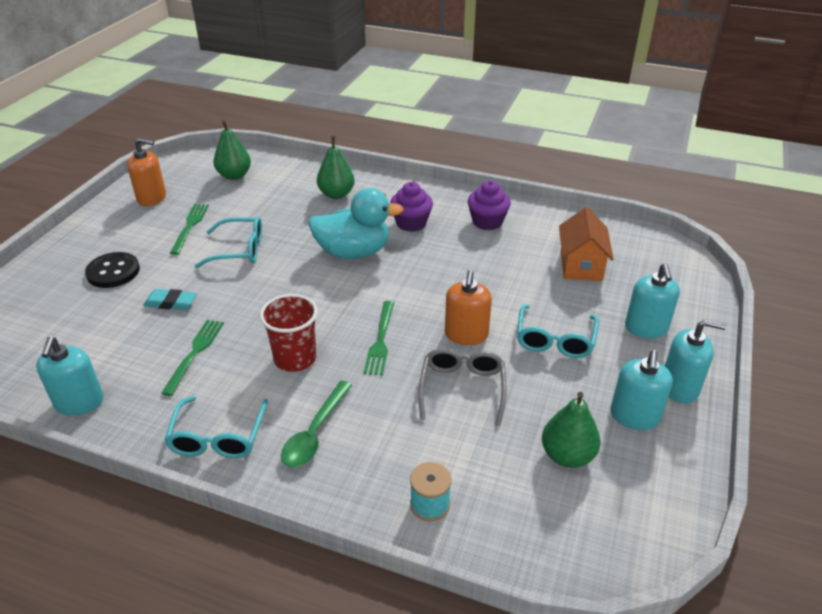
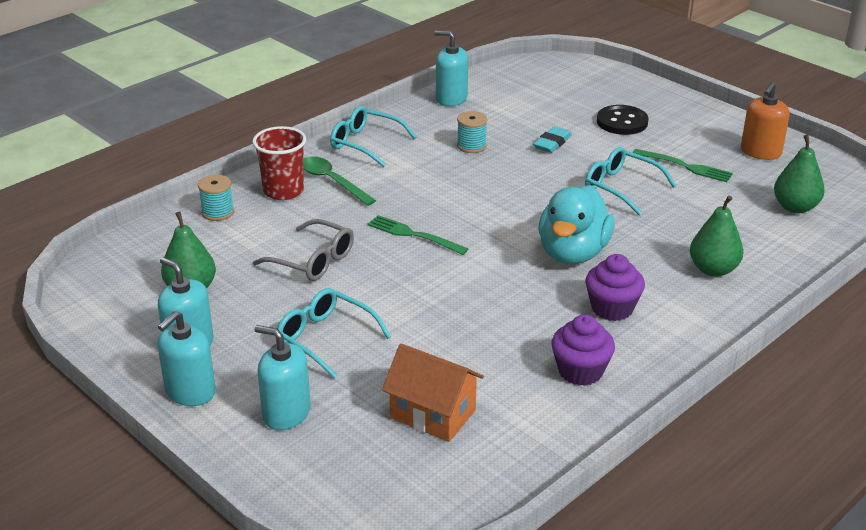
camera: 115 degrees right, 5 degrees down
(195, 353) = (471, 146): green fork -> turquoise spool
(239, 250) = (621, 187): turquoise glasses -> turquoise glasses turned 105 degrees clockwise
(295, 358) = (425, 188): red cup -> red cup (283, 191)
(466, 334) = (381, 285): orange soap dispenser -> none

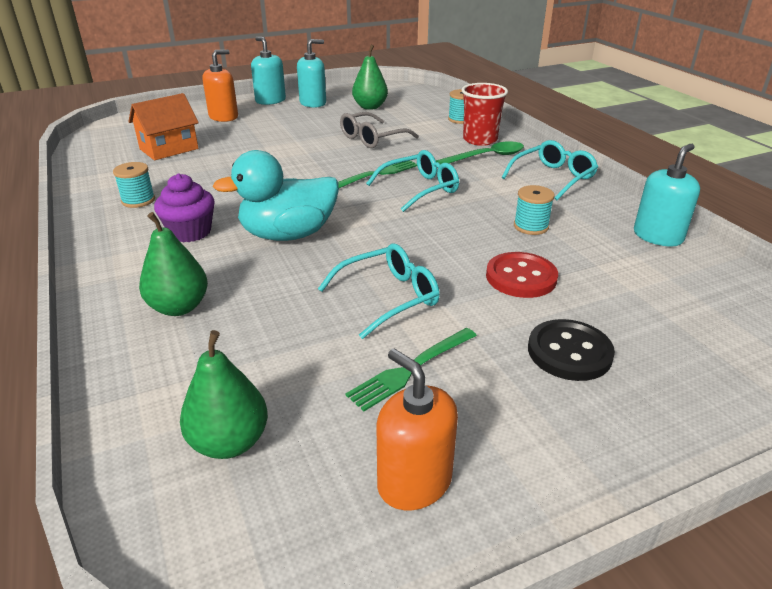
camera: 110 degrees right, 0 degrees up
(286, 413) = (223, 117): turquoise soap dispenser -> orange soap dispenser
(325, 338) = (279, 132): turquoise glasses -> turquoise glasses (420, 189)
(552, 143) = (521, 277): turquoise eraser -> red button
(573, 253) = (288, 234): turquoise duck -> turquoise duck turned 60 degrees counterclockwise
(580, 371) = (138, 200): purple cupcake -> turquoise spool

